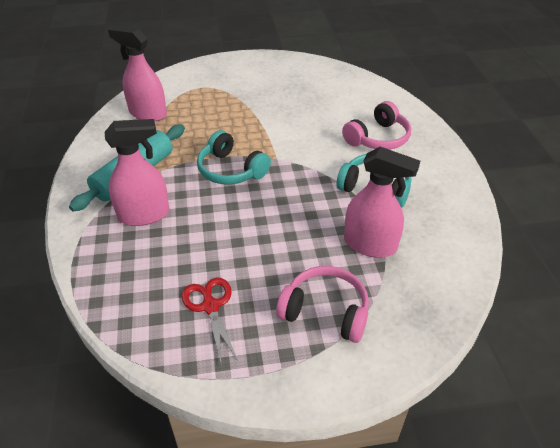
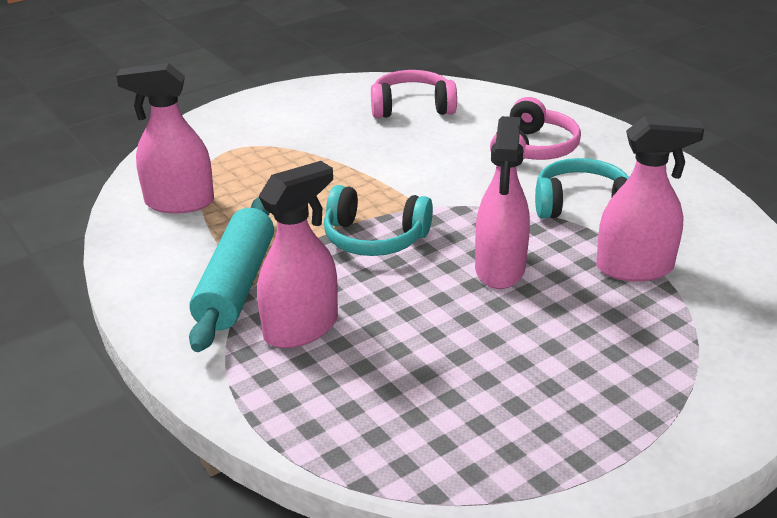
camera: 25 degrees left, 10 degrees down
(210, 306) = (503, 403): red scissors -> none
(285, 216) = (500, 269): none -> pink spray bottle
(325, 311) = (650, 357): pink headphones -> pink headphones (412, 107)

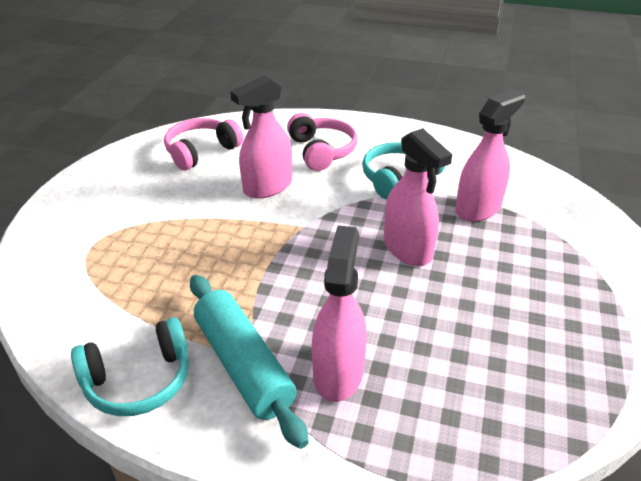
camera: 40 degrees left, 5 degrees up
(179, 202) = (102, 316): pink spray bottle -> pink spray bottle (267, 187)
(374, 238) = (300, 268): turquoise headphones -> turquoise headphones (139, 380)

